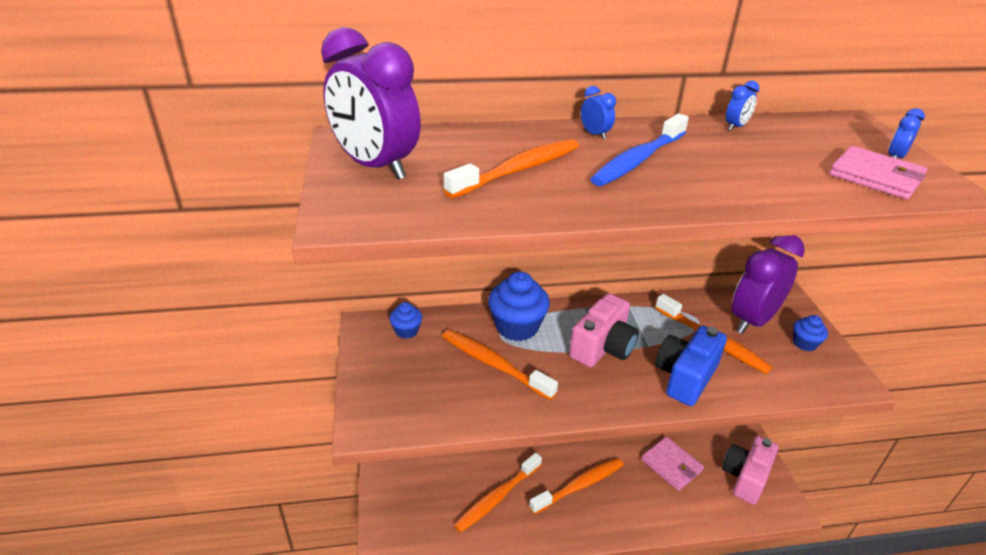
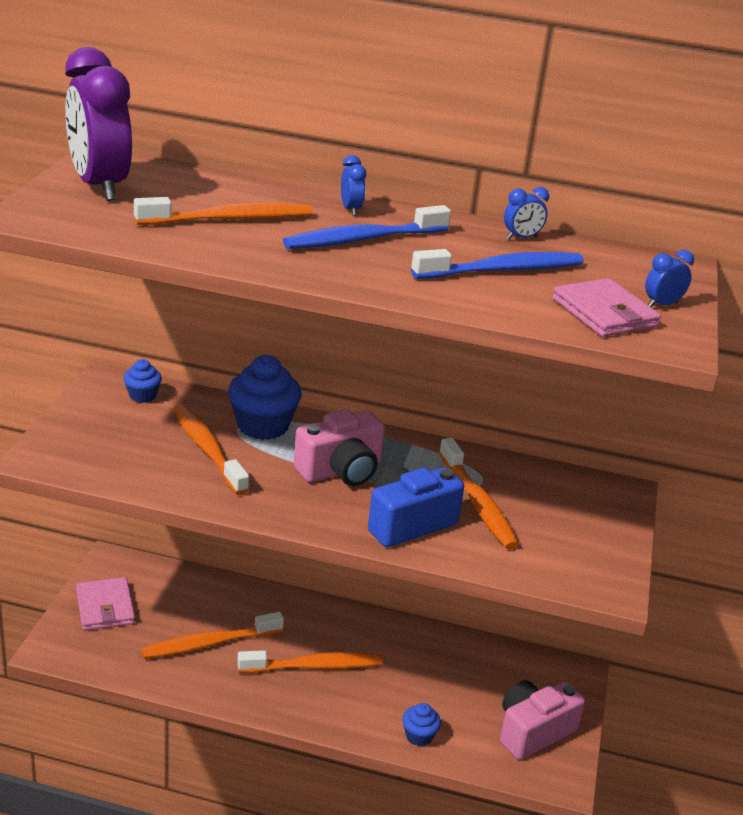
camera: 20 degrees right, 5 degrees down
(671, 465) = (446, 687): pink wallet -> pink wallet (105, 607)
(752, 321) = (550, 500): purple clock -> none
(764, 159) = (503, 270): none -> blue toothbrush
(804, 343) = (591, 539): blue cupcake -> blue cupcake (419, 736)

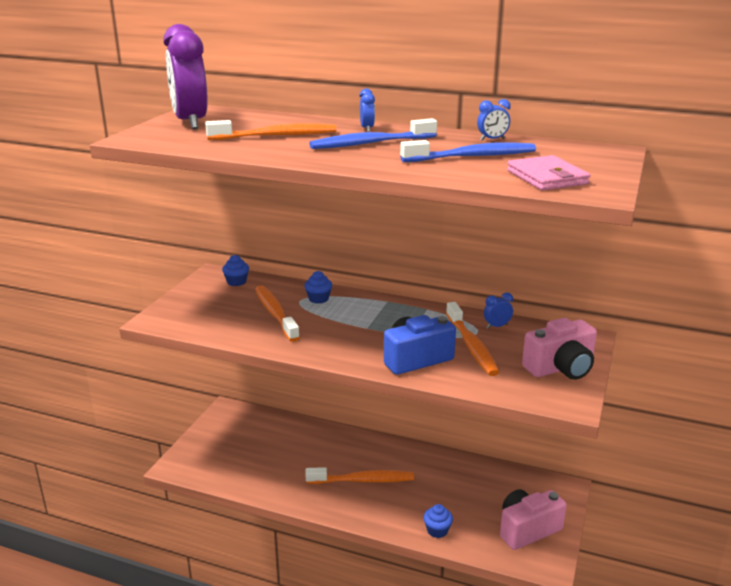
camera: 10 degrees right, 5 degrees down
(105, 607) = (217, 439): pink wallet -> none
(209, 643) = (287, 464): orange toothbrush -> none
(263, 426) = (318, 299): blue cupcake -> blue cupcake, size x0.53
(341, 471) = (370, 326): pink camera -> pink camera (561, 368)
(662, 305) = (595, 172): blue clock -> blue clock (497, 326)

